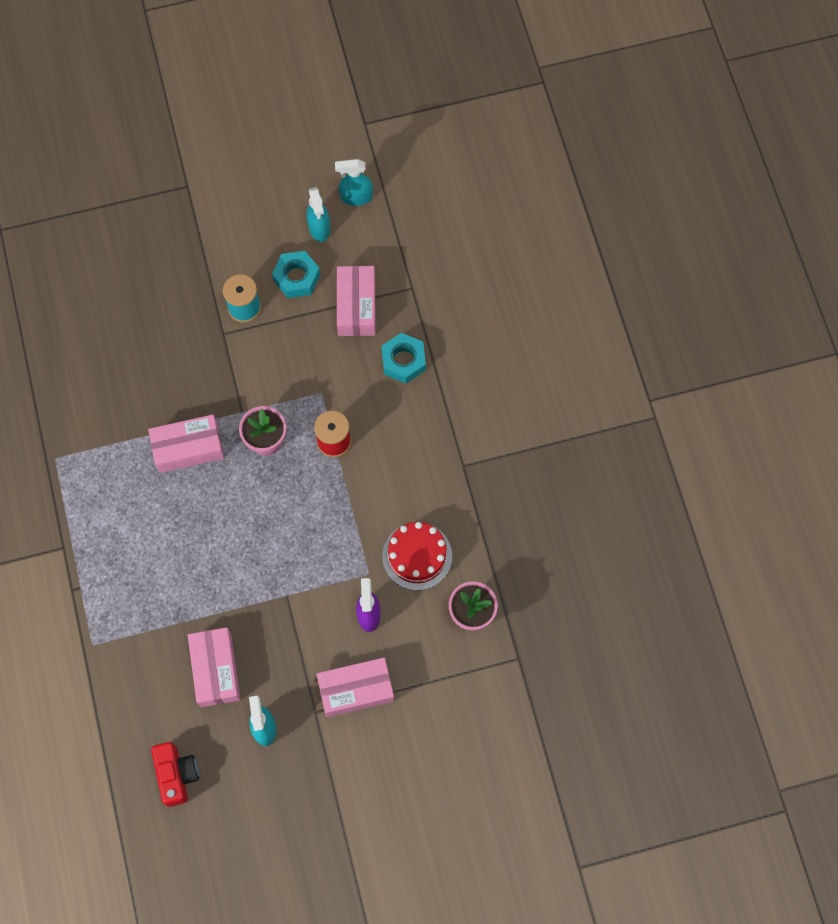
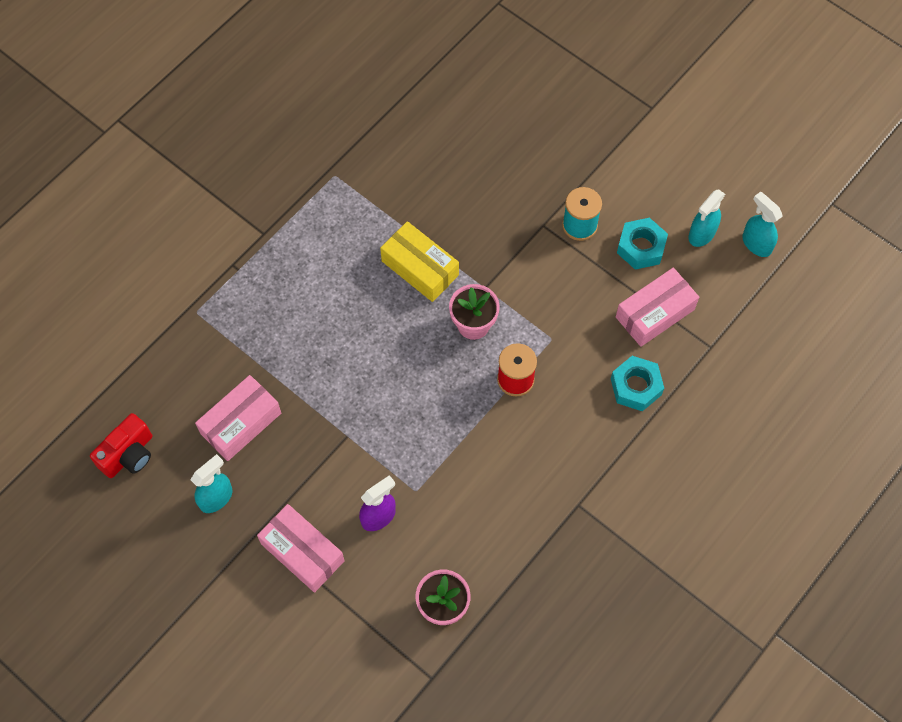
camera: 55 degrees right, 5 degrees down
(188, 448) = (420, 268): pink box -> yellow box
(417, 556) = (462, 522): red cake -> none

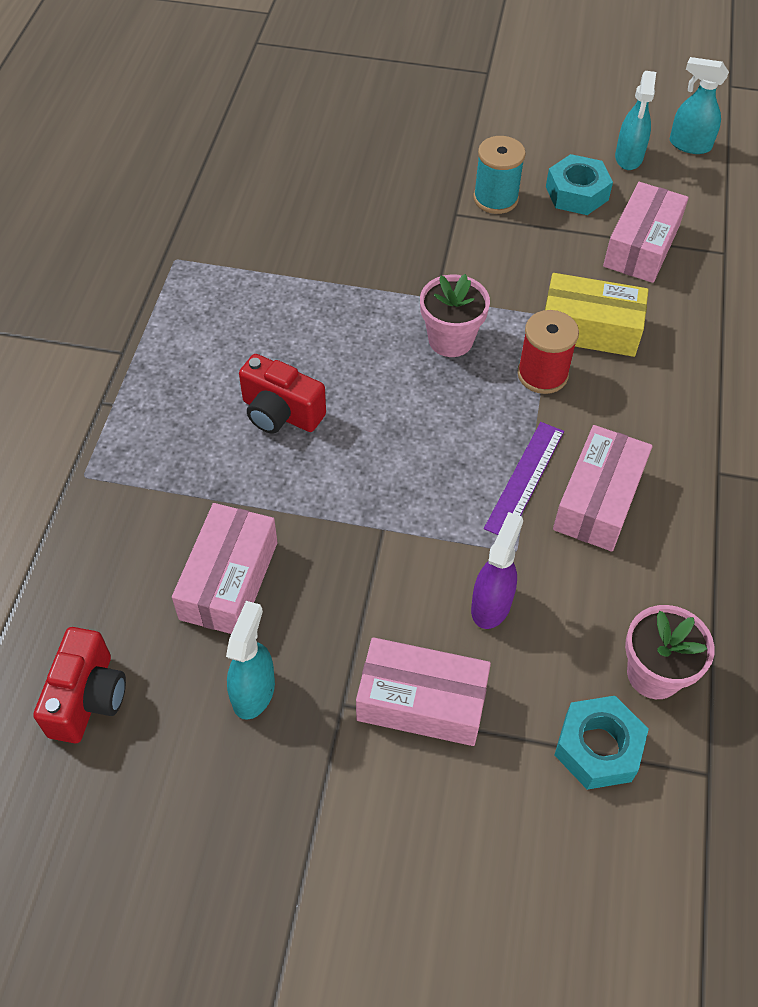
camera: 30 degrees left, 10 degrees down
(334, 326) = (280, 413): none -> red camera
(420, 268) = (345, 310): yellow box -> yellow box (590, 328)
(453, 446) = (524, 479): none -> purple ruler
(489, 484) = (598, 500): none -> pink box
(636, 387) = (680, 323): turquoise nut -> turquoise nut (598, 748)

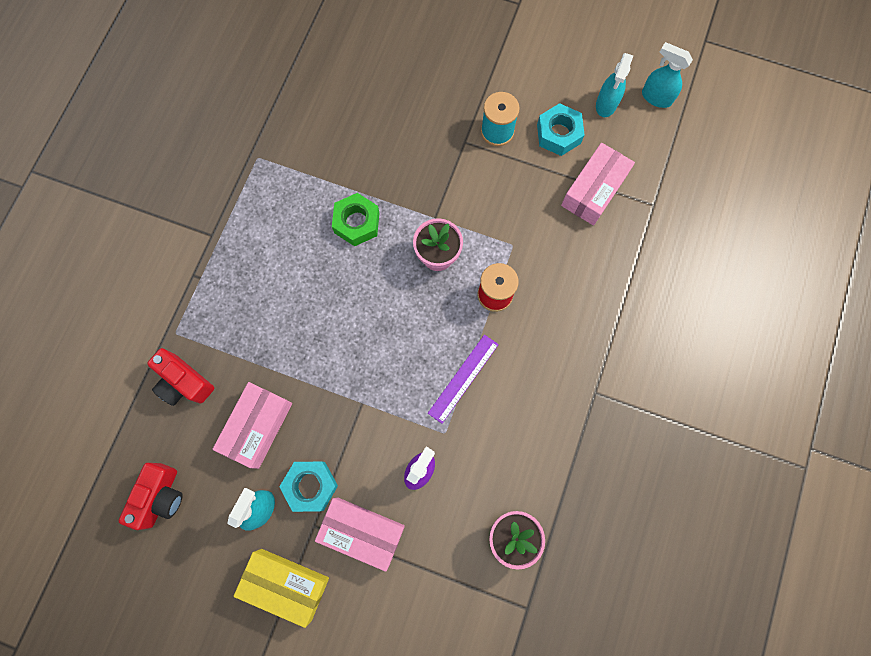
camera: 10 degrees right, 20 degrees up
(280, 413) = (310, 301): red camera -> red camera (184, 382)
(328, 315) = (357, 223): none -> green nut
(590, 328) = (537, 259): yellow box -> yellow box (286, 584)
(598, 500) = (508, 402): pink box -> none
(598, 748) = (464, 580): turquoise nut -> turquoise nut (311, 486)

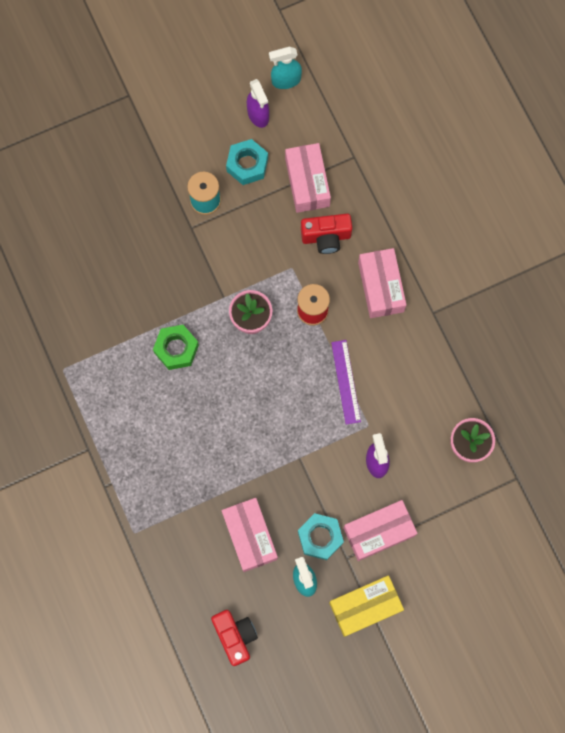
camera: 45 degrees left, 0 degrees up
(184, 382) = (174, 556): red camera -> red camera (326, 237)
(571, 329) = (381, 287): none -> pink box
(606, 104) = (258, 115): turquoise spray bottle -> purple spray bottle

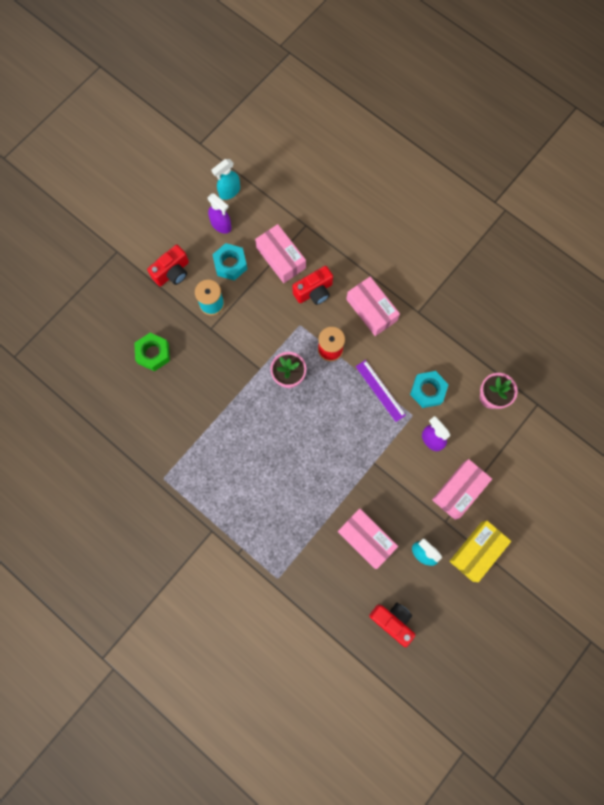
camera: 25 degrees left, 0 degrees up
(176, 349) = (243, 423): green nut -> green nut (153, 353)
(178, 146) = (172, 272): none -> red camera
(320, 537) = (418, 515): turquoise nut -> turquoise nut (428, 391)

